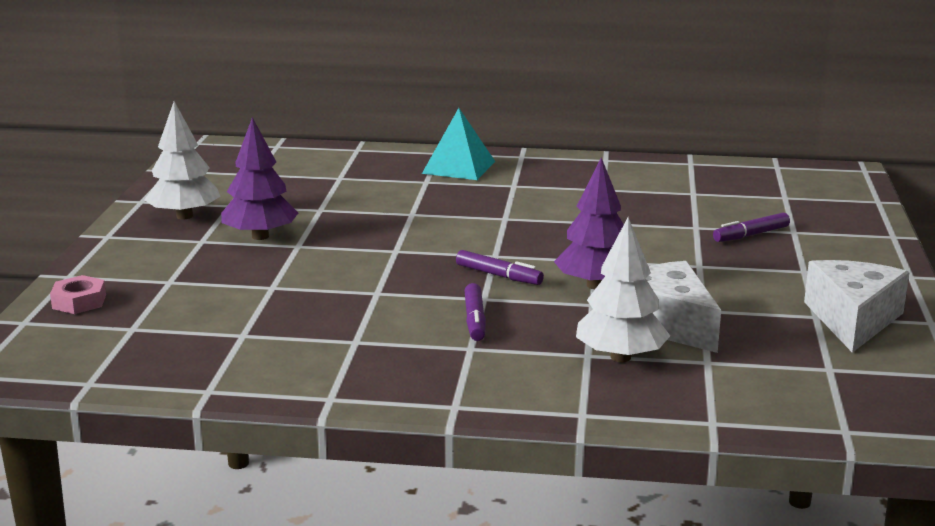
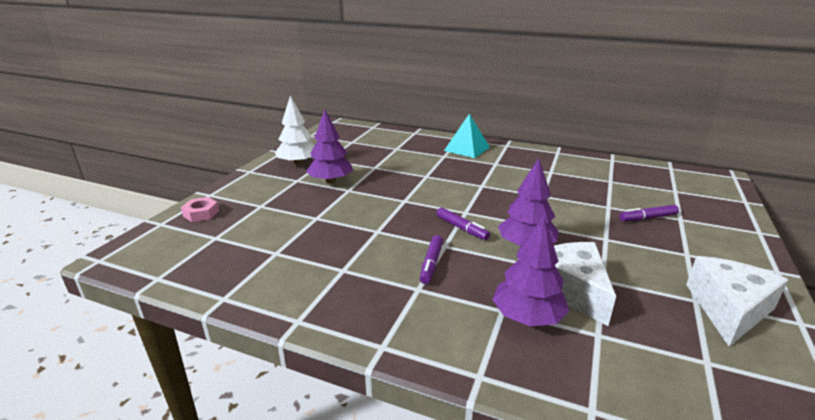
camera: 15 degrees right, 5 degrees up
(620, 357) = (527, 317): white tree -> purple tree

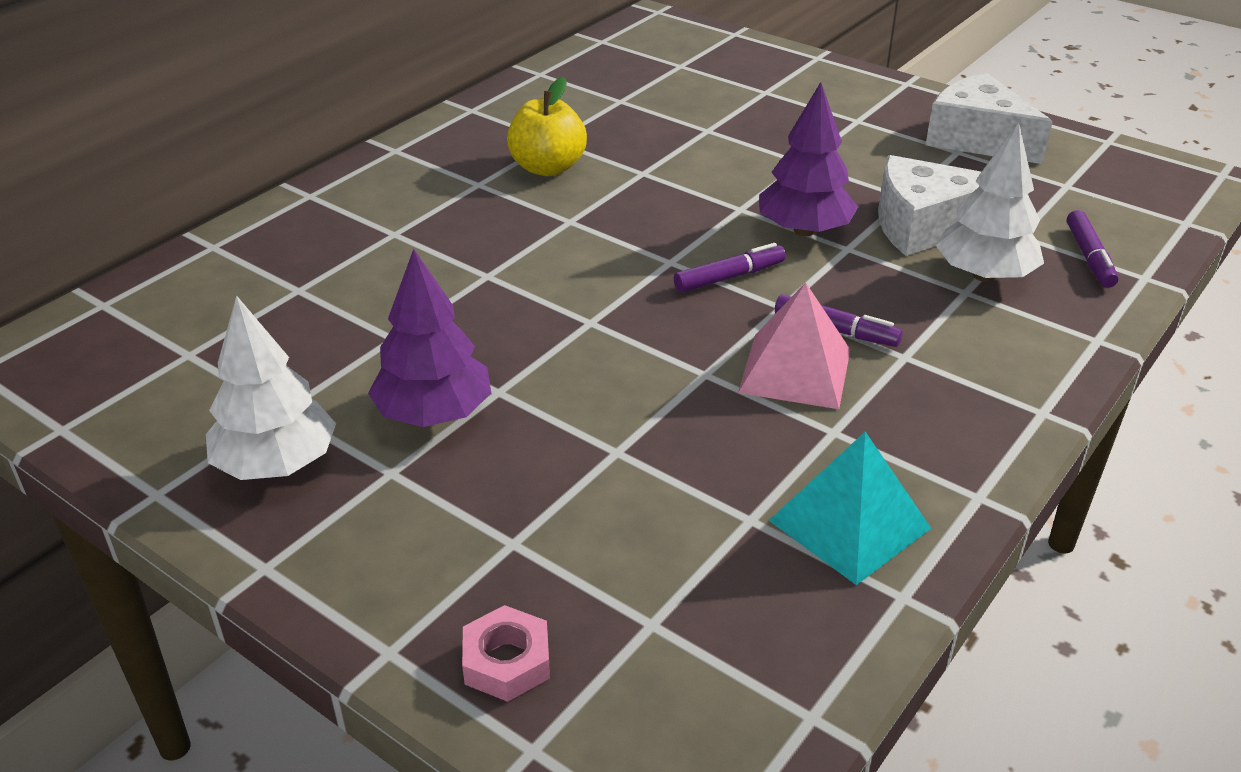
camera: 75 degrees left, 10 degrees up
(389, 254) = (795, 370): none -> pink pyramid
(467, 149) = (377, 198): turquoise pyramid -> turquoise pyramid (849, 524)
(523, 174) = (547, 168): none -> yellow apple
(527, 317) = (984, 275): purple tree -> white tree
(647, 218) = (755, 112): purple marker -> purple marker (1089, 257)

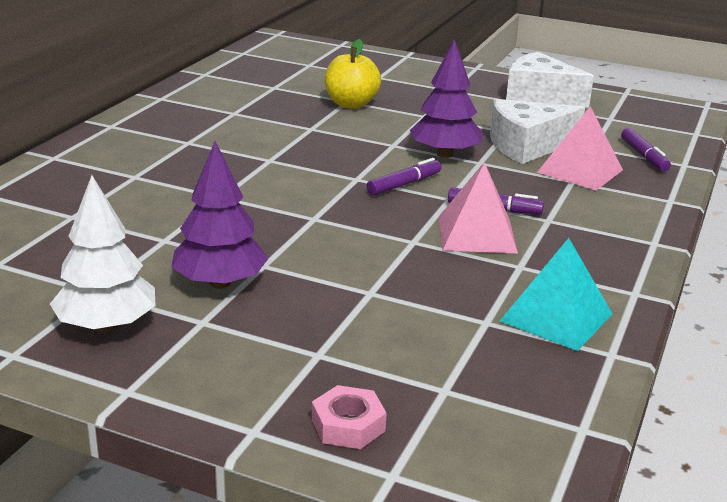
camera: 15 degrees left, 10 degrees down
(547, 168) = (237, 129): yellow apple -> yellow apple (351, 104)
(984, 275) = (580, 171): white tree -> pink pyramid

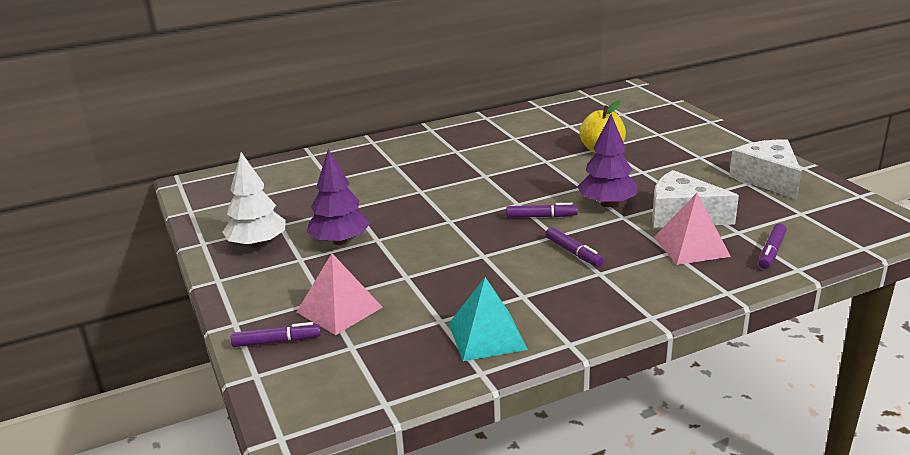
camera: 45 degrees right, 0 degrees up
(348, 425) = (277, 341): pink nut -> purple marker
(476, 234) = (531, 265): pink pyramid -> pink pyramid (339, 309)

